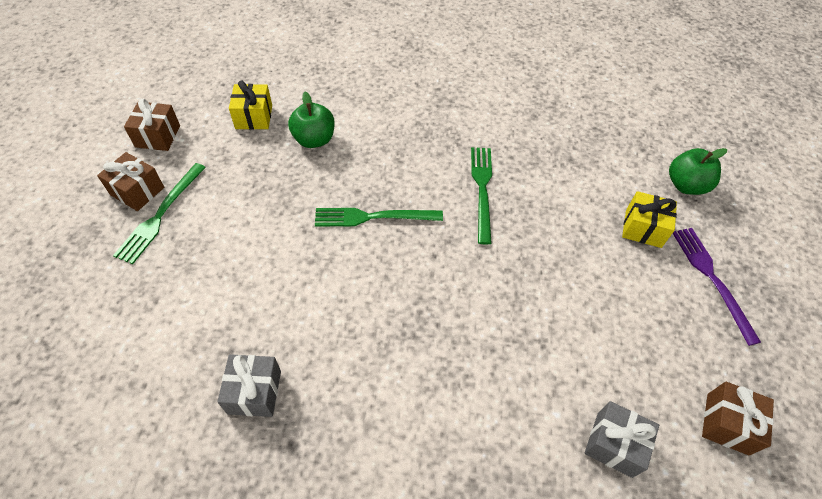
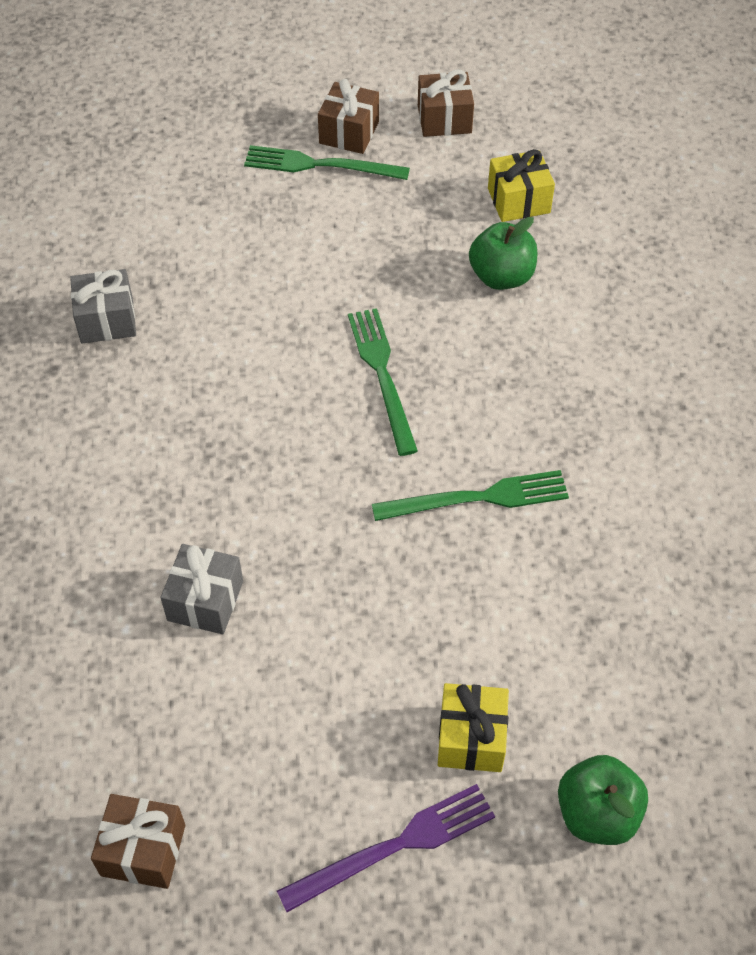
camera: 80 degrees right, 0 degrees up
(614, 444) = (94, 699): grey gift -> grey gift (205, 601)

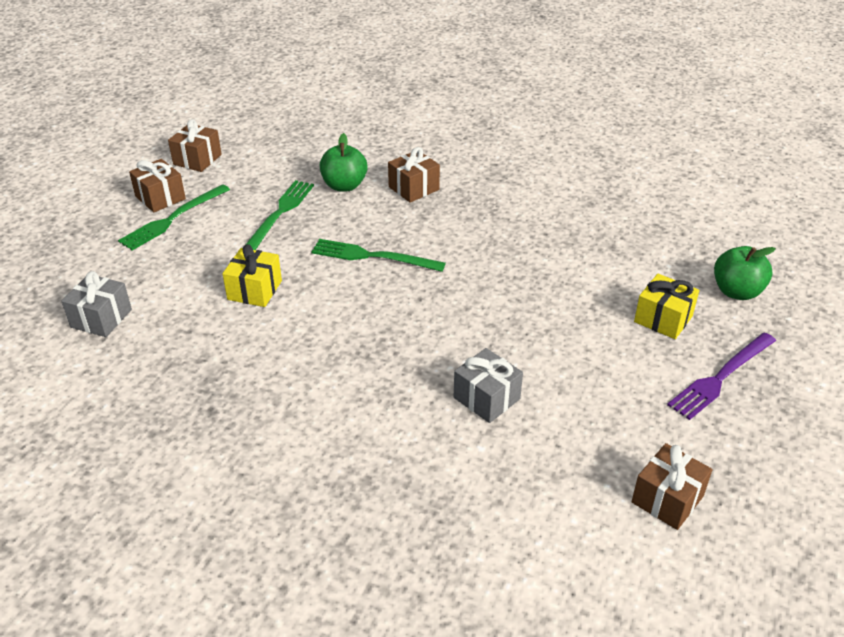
camera: 60 degrees left, 15 degrees down
(107, 320) = (196, 364): grey gift -> grey gift (101, 318)
(395, 846) = (721, 377): purple fork -> purple fork turned 135 degrees counterclockwise
(478, 498) = (498, 254): green fork -> green fork (280, 213)
(518, 200) = (294, 158): yellow gift -> yellow gift (255, 290)
(552, 346) = (413, 188): none -> brown gift

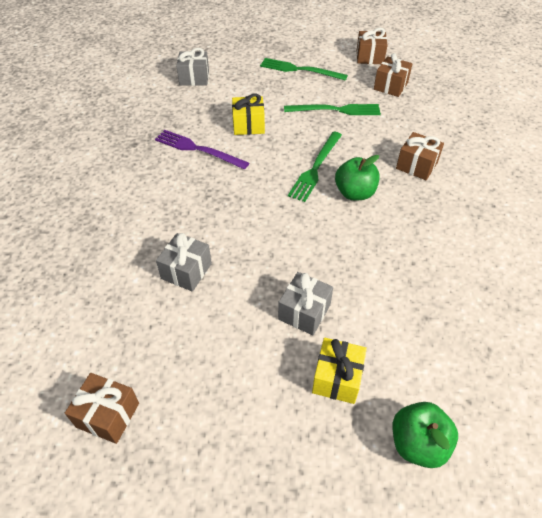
camera: 70 degrees right, 10 degrees up
(160, 198) = (318, 58): brown gift -> brown gift (390, 86)
(344, 186) = (391, 129): green apple -> green apple (355, 193)
(373, 256) = (315, 168): green fork -> green fork turned 150 degrees counterclockwise
(579, 320) = (304, 312): none -> grey gift
(721, 377) = (274, 442): purple fork -> purple fork (198, 149)

